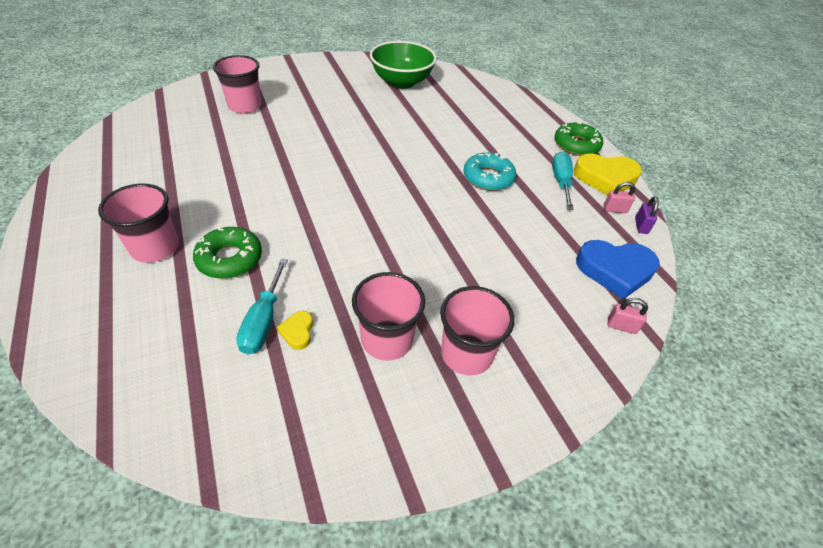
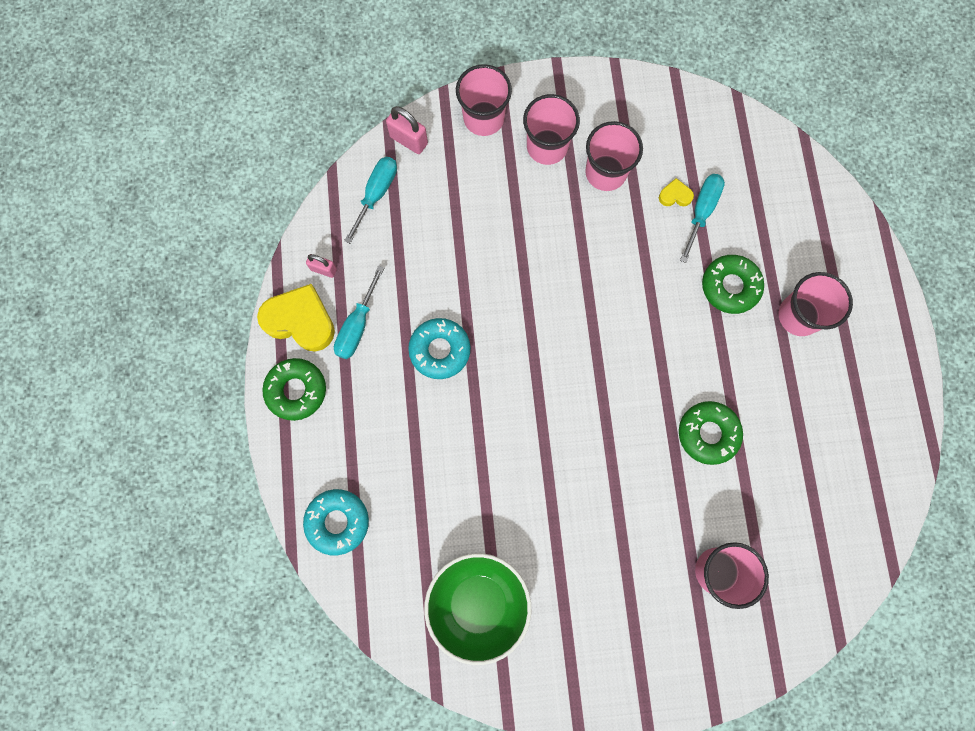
camera: 160 degrees left, 30 degrees up
(253, 163) = (708, 433): none -> green donut
(297, 332) = (675, 195): yellow heart -> yellow heart turned 105 degrees counterclockwise
(505, 99) = (337, 522): none -> turquoise donut
(556, 370) = (483, 118): none -> pink cup
(615, 270) = (376, 194): blue heart -> turquoise screwdriver
(621, 326) = (409, 140): pink padlock -> pink padlock, size x1.53
(641, 226) = (311, 241): purple padlock -> none

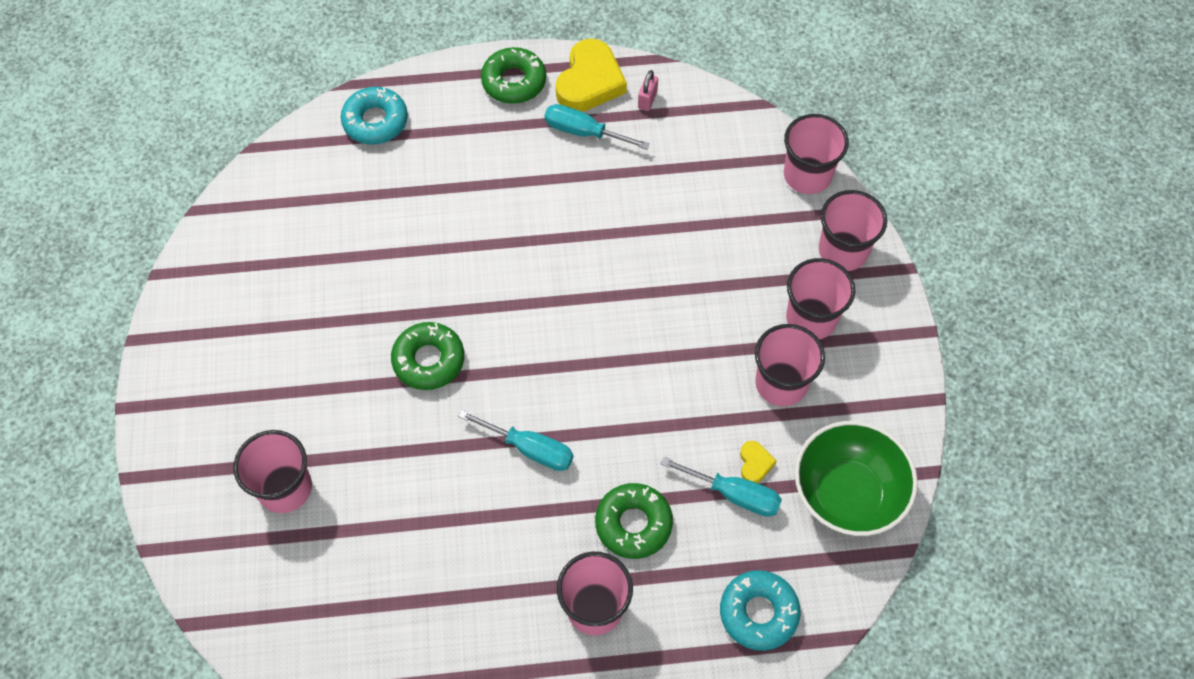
camera: 90 degrees right, 15 degrees down
(376, 194) = (738, 146): turquoise screwdriver -> turquoise screwdriver (530, 449)
(409, 140) = (807, 175): pink padlock -> pink cup
(440, 350) = (555, 209): turquoise donut -> turquoise donut (758, 613)
(478, 603) = (279, 246): green bowl -> green bowl (847, 494)
(708, 433) = (446, 486): green donut -> green donut (428, 360)

